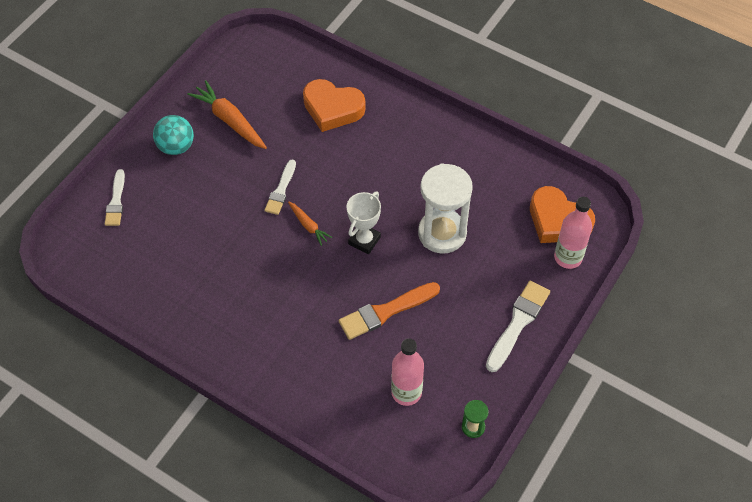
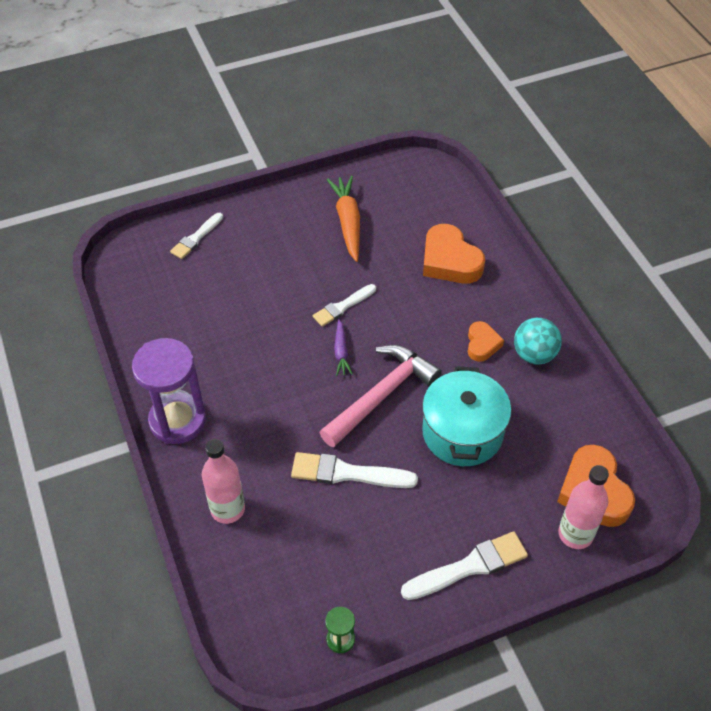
camera: 35 degrees right, 5 degrees down
(176, 147) = (283, 220): turquoise ball -> turquoise ball (534, 354)
(227, 352) = (177, 420): none -> purple hourglass
(308, 225) = (341, 352): orange carrot -> purple carrot
(364, 240) = (381, 395): white trophy -> pink hammer
(385, 311) = (347, 473): orange brush -> white brush
(405, 160) = (482, 344): none -> orange heart
(406, 392) = (304, 562): pink bottle -> pink bottle (227, 509)
(442, 233) = (462, 433): white hourglass -> turquoise pot

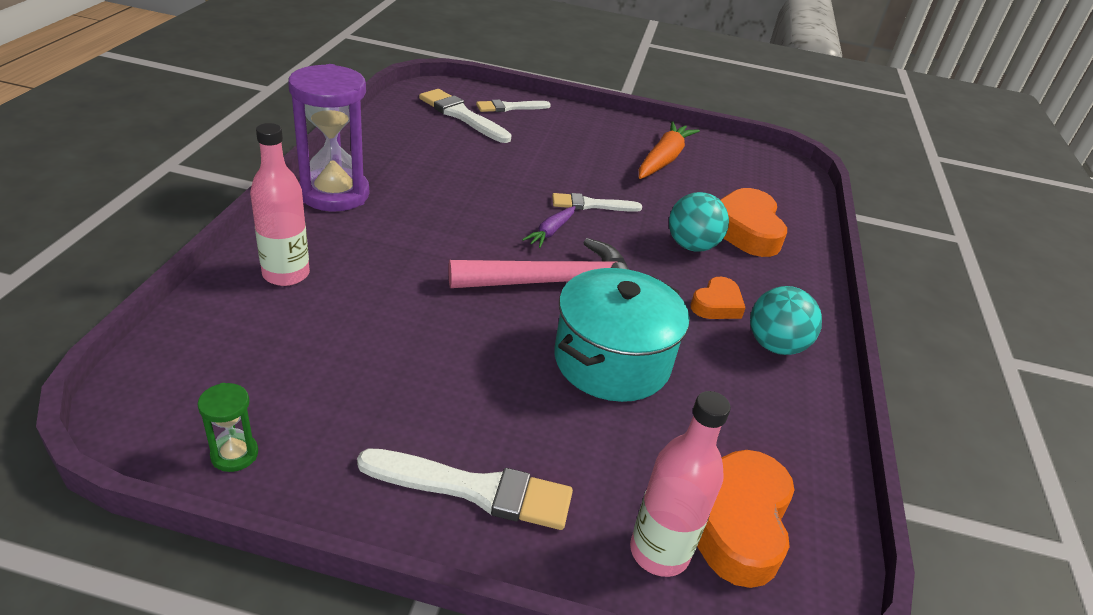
camera: 30 degrees right, 15 degrees down
(347, 473) = (440, 318): white brush -> white brush (462, 115)
(431, 301) = (691, 246): none -> turquoise ball

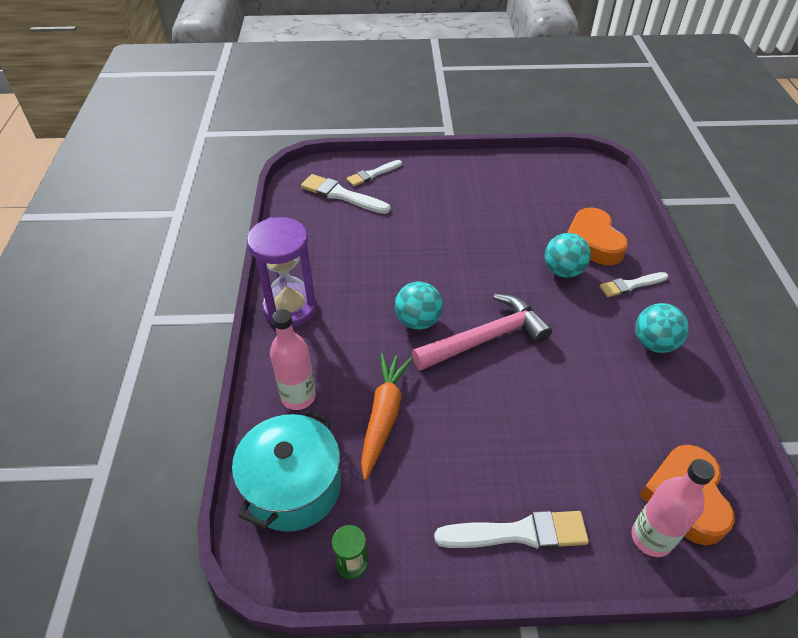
camera: 10 degrees left, 10 degrees up
(479, 244) = (418, 321): none -> turquoise ball
(551, 232) = (461, 291): purple carrot -> none
(591, 205) = (477, 255): white brush -> white brush (631, 285)
(612, 361) = (555, 395): turquoise pot -> turquoise pot (293, 487)
(663, 159) = (508, 192): orange carrot -> orange carrot (383, 416)
(716, 304) = (602, 320): orange heart -> none

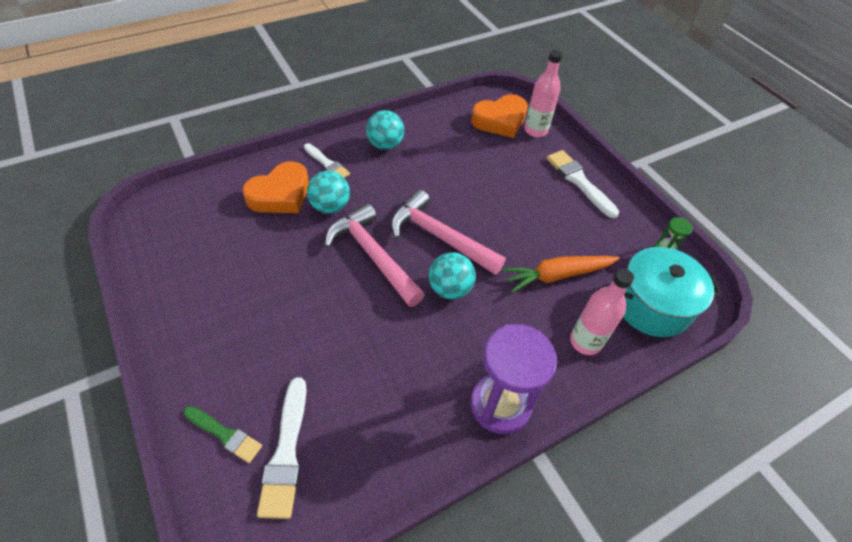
camera: 120 degrees left, 5 degrees up
(372, 174) = (225, 434): white brush -> green brush
(485, 282) = (373, 255): none -> pink hammer

